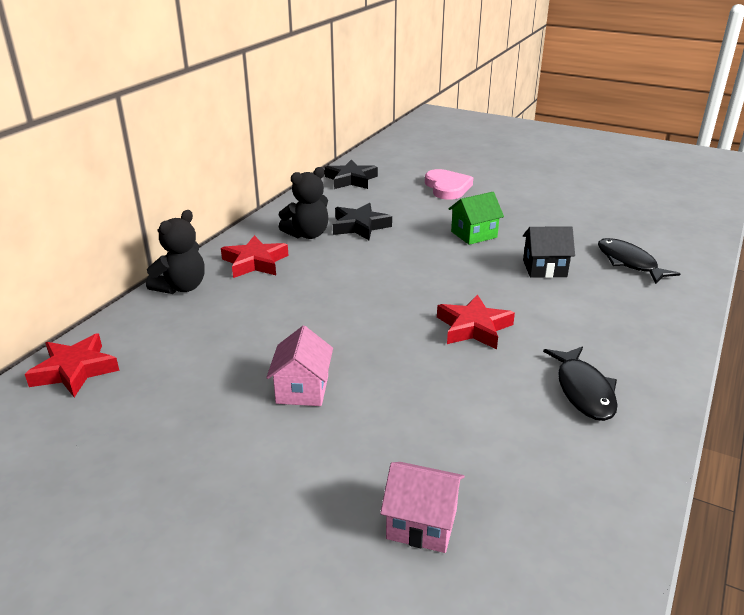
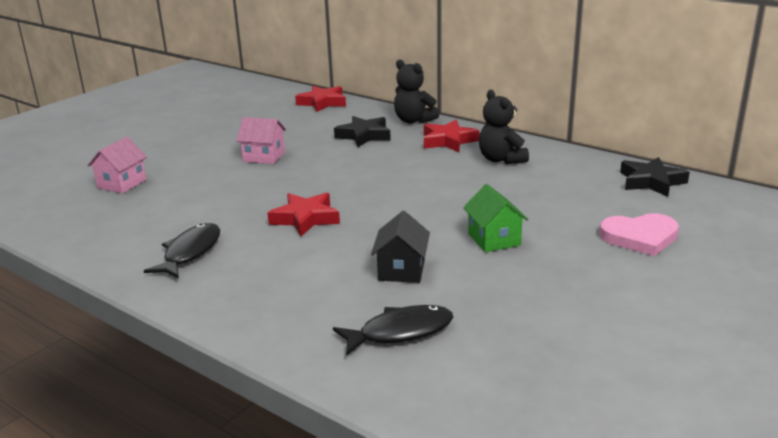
camera: 100 degrees right, 5 degrees down
(360, 226) = (518, 182): black star -> black star (364, 136)
(583, 391) = (190, 252): black fish -> black fish turned 105 degrees clockwise

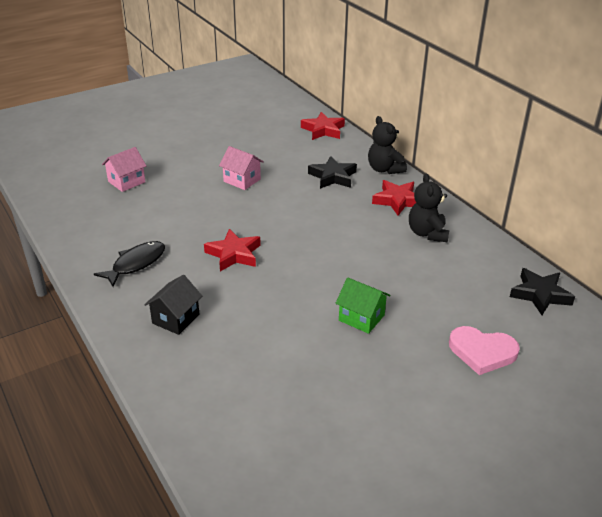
camera: 20 degrees right, 10 degrees up
(400, 332) = (233, 384): black fish -> none
(401, 270) = (271, 327): black house -> black house (176, 319)
(494, 239) = (361, 318): green house -> green house turned 60 degrees counterclockwise

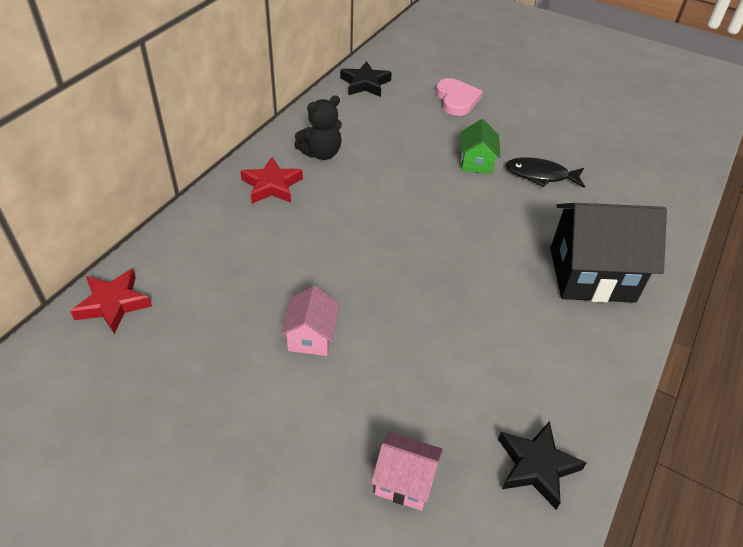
camera: 120 degrees left, 10 degrees up
(136, 264) = (554, 352): black fish -> black fish (540, 175)
(176, 319) = (591, 274): black house -> black house, size x1.97
(234, 254) = (466, 276): red star -> none
(333, 177) = (249, 251): black star -> black star (536, 466)
(384, 169) = (204, 212): black teddy bear -> none

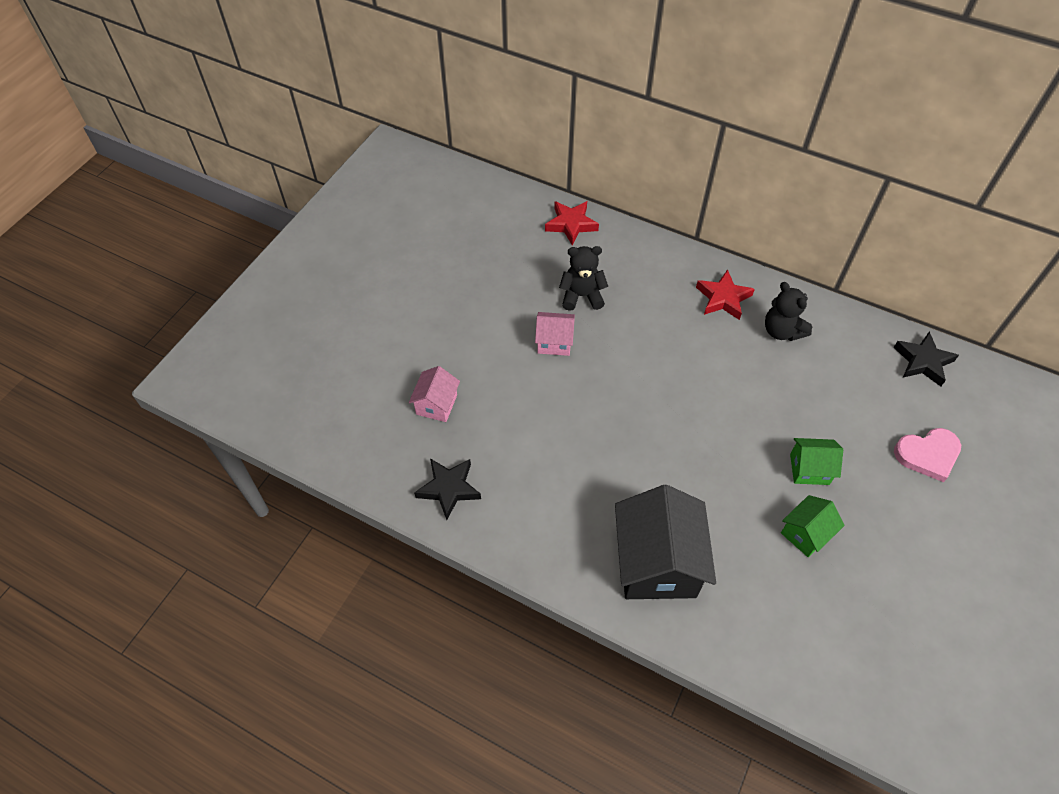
camera: 90 degrees right, 10 degrees up
(241, 303) = (582, 296): none -> black teddy bear
(540, 175) = (805, 533): black fish -> green house

